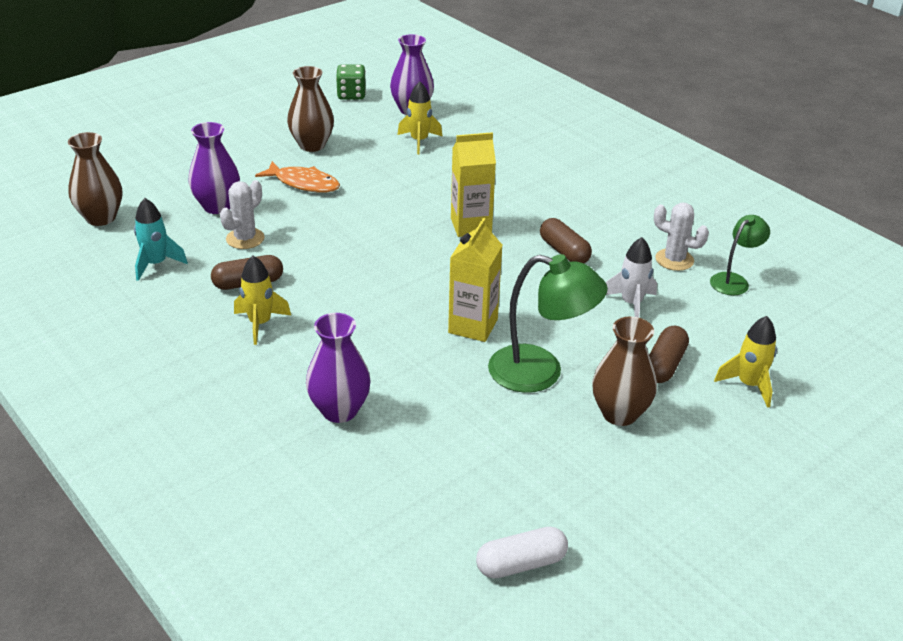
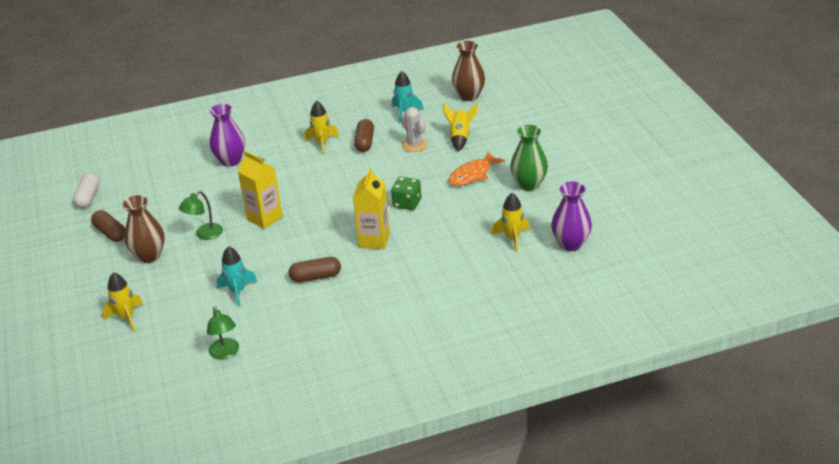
camera: 115 degrees right, 0 degrees up
(217, 206) = (460, 137): purple vase -> yellow rocket
(312, 145) = (529, 184): brown vase -> green vase
(351, 95) = (612, 215): green dice -> green dice (407, 203)
(540, 373) = (204, 235): green lamp -> green lamp, size x0.59
(631, 304) = (238, 292): white rocket -> turquoise rocket
(664, 365) = (172, 287): brown capsule -> brown capsule (110, 233)
(674, 260) = (270, 330): white cactus -> none

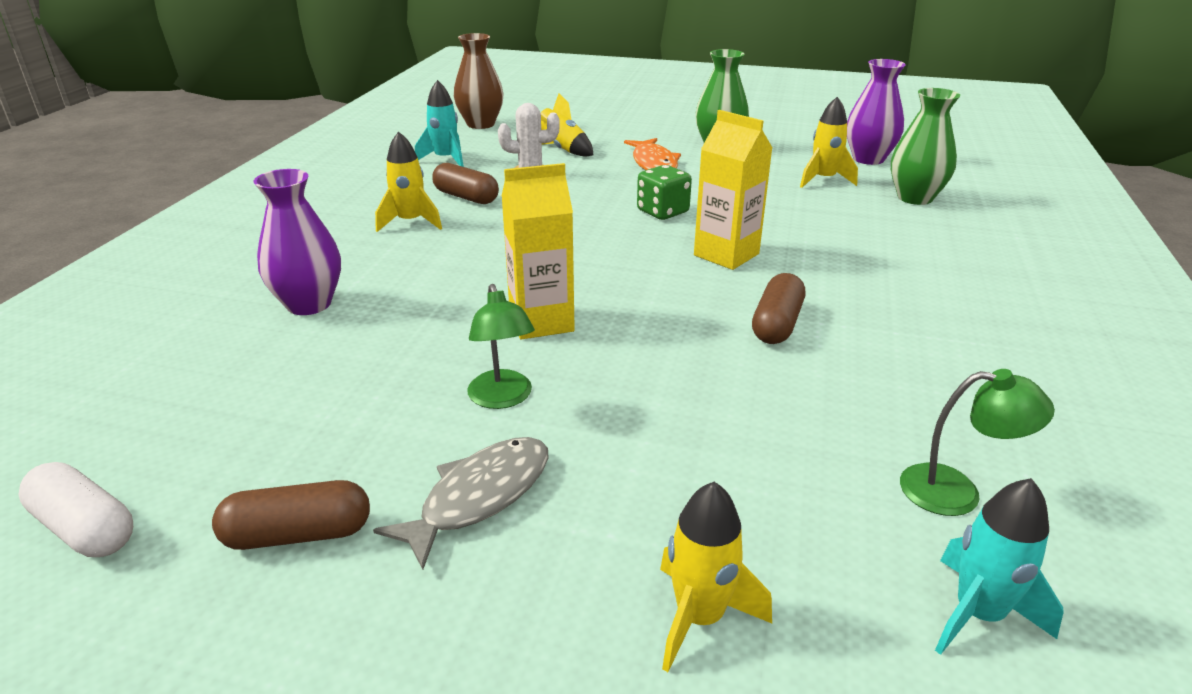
camera: 60 degrees left, 5 degrees down
(149, 256) = (479, 497): brown vase -> grey fish
(238, 292) = (745, 414): turquoise rocket -> turquoise rocket (978, 614)
(519, 278) = (915, 198): none -> green vase

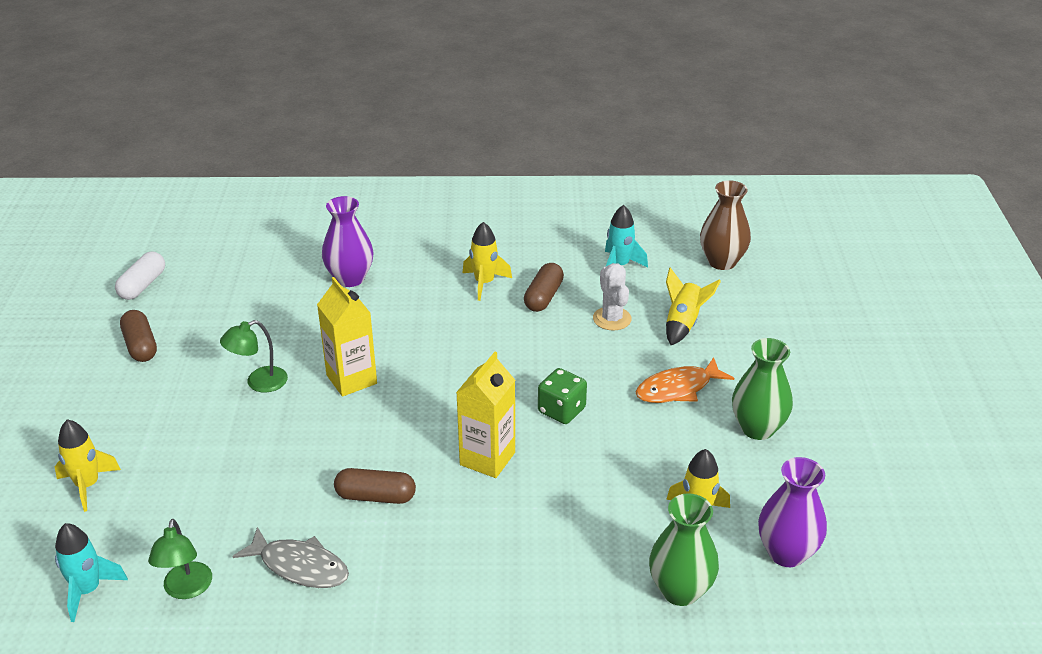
camera: 75 degrees right, 5 degrees up
(479, 497) = (170, 395): grey fish -> grey fish (299, 566)

